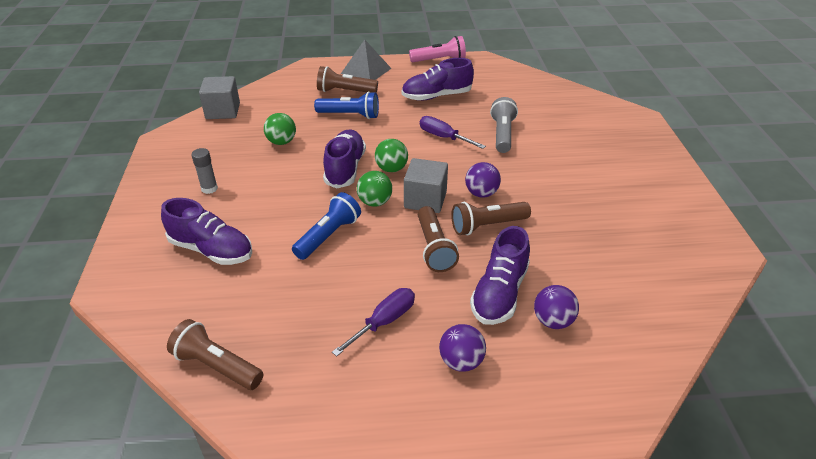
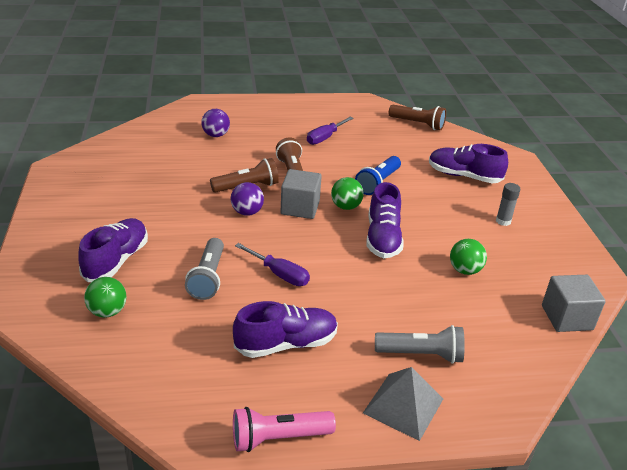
camera: 175 degrees right, 5 degrees down
(345, 91) = (421, 354): brown flashlight -> grey flashlight
(350, 115) = (400, 309): blue flashlight -> none
(391, 169) = (335, 237): green ball -> green ball (107, 312)
(461, 362) = (277, 122): purple ball -> none
(499, 293) = (247, 148): purple shoe -> purple shoe (116, 261)

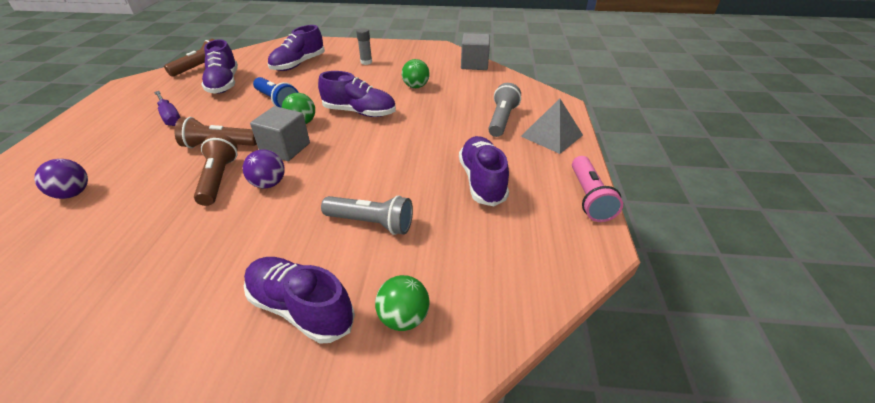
camera: 75 degrees left, 5 degrees up
(279, 274) = (385, 173): purple screwdriver -> none
(394, 145) = (224, 84): none -> purple shoe

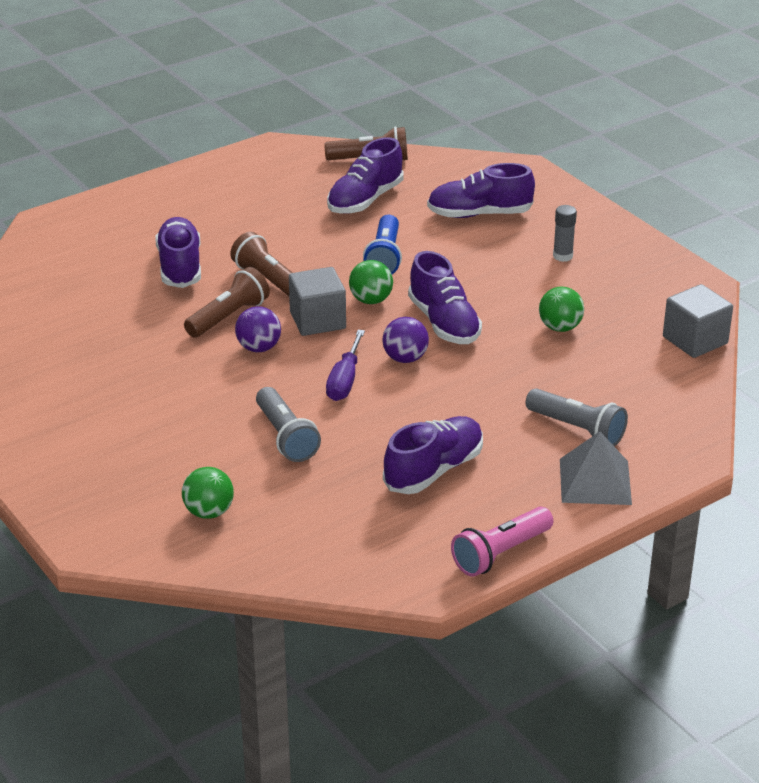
camera: 50 degrees right, 5 degrees down
(73, 193) = (119, 262): purple ball -> purple ball (405, 358)
(170, 116) = (267, 218): purple screwdriver -> purple screwdriver (345, 380)
(301, 308) = (159, 458): purple shoe -> purple shoe (180, 267)
(501, 119) = (577, 429): grey flashlight -> grey flashlight turned 60 degrees clockwise

